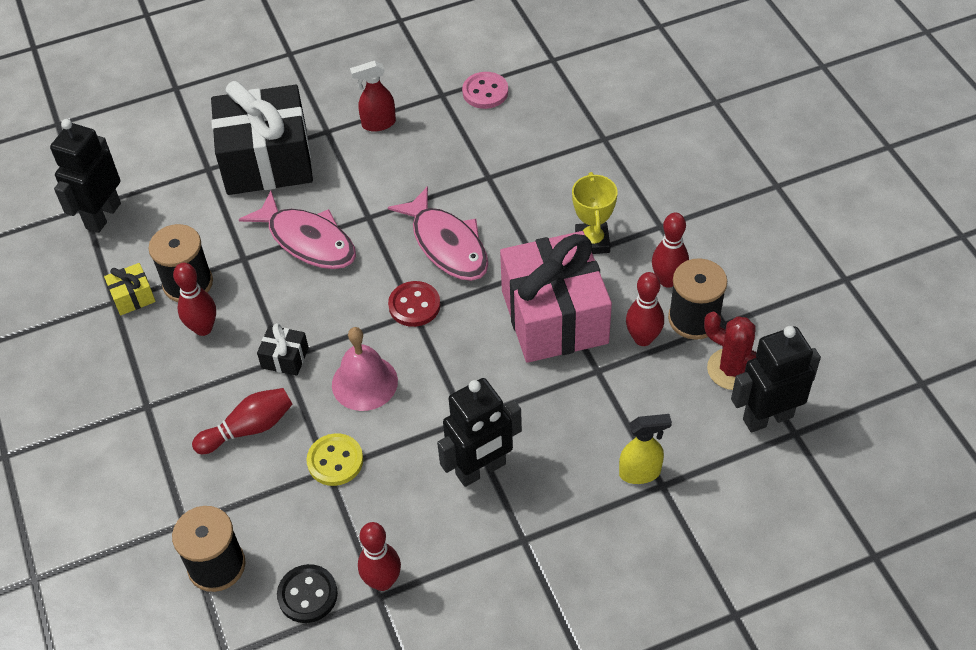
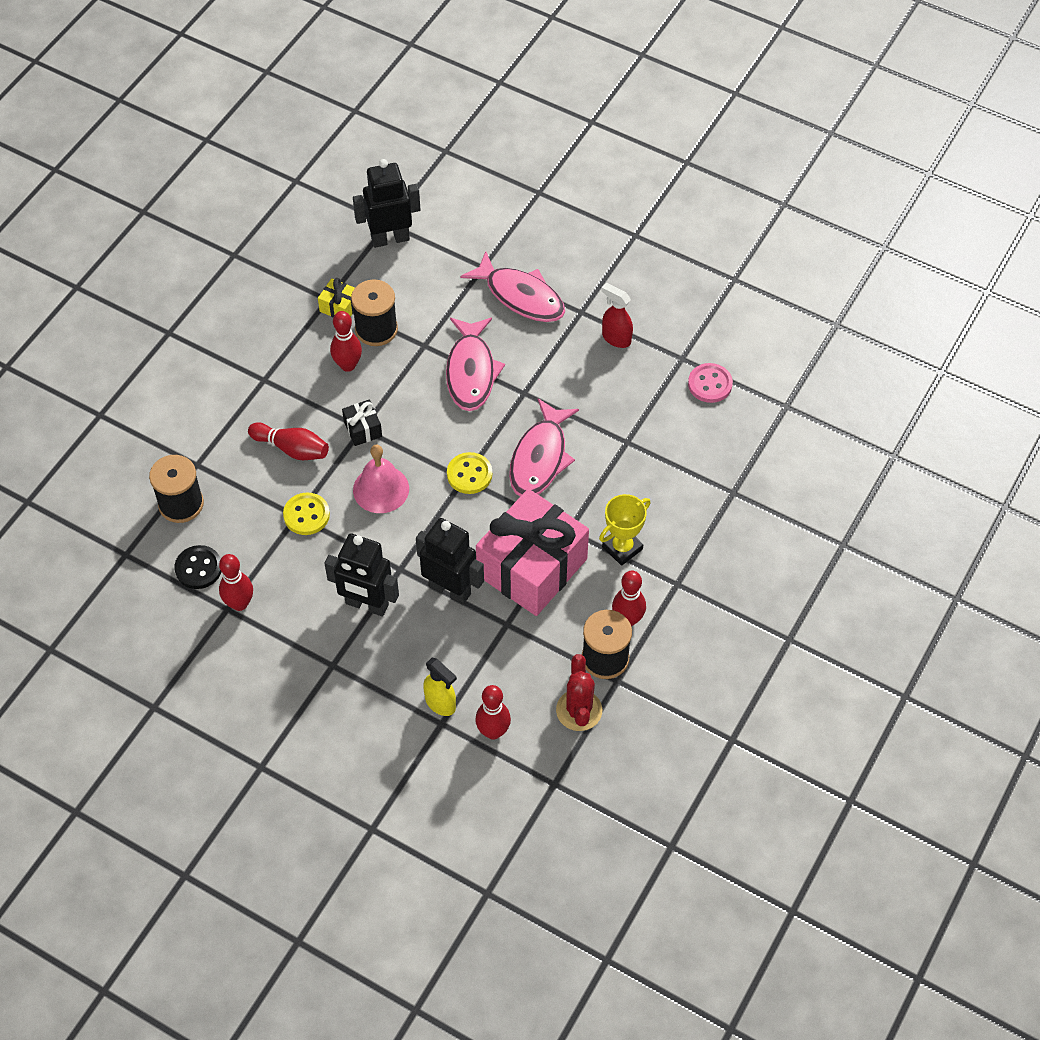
camera: 50 degrees right, 5 degrees up
(267, 161) = (520, 296): black gift -> pink fish
(414, 305) = (469, 474): red button -> yellow button
(643, 338) = (559, 635): red bowling pin -> red bowling pin (493, 731)
(767, 417) = (553, 758): black robot -> black robot (450, 589)

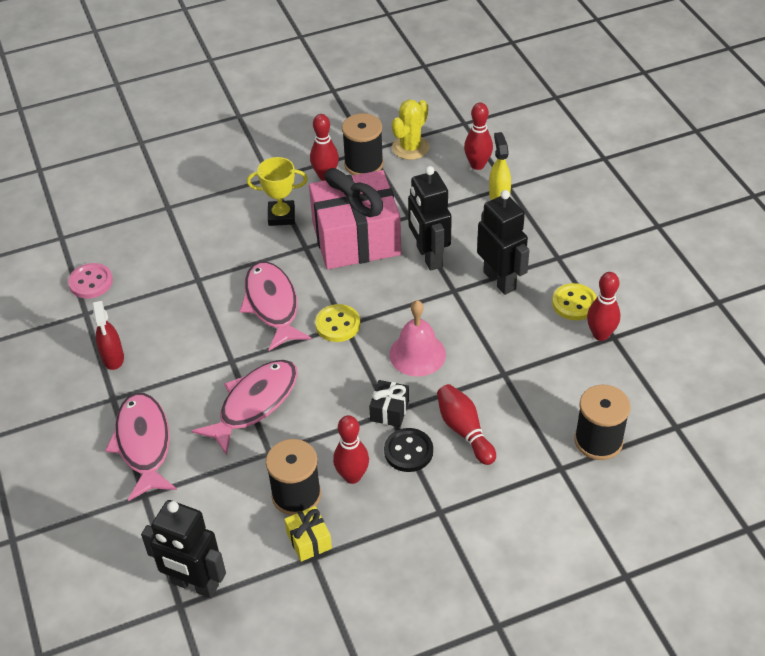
camera: 140 degrees left, 10 degrees down
(198, 568) = (617, 379): black button -> black button (408, 451)
(306, 515) = (495, 369): yellow button -> yellow button (574, 303)
(540, 458) = (272, 305): pink fish -> pink fish turned 75 degrees counterclockwise
(579, 710) = (410, 148): red cactus -> yellow cactus

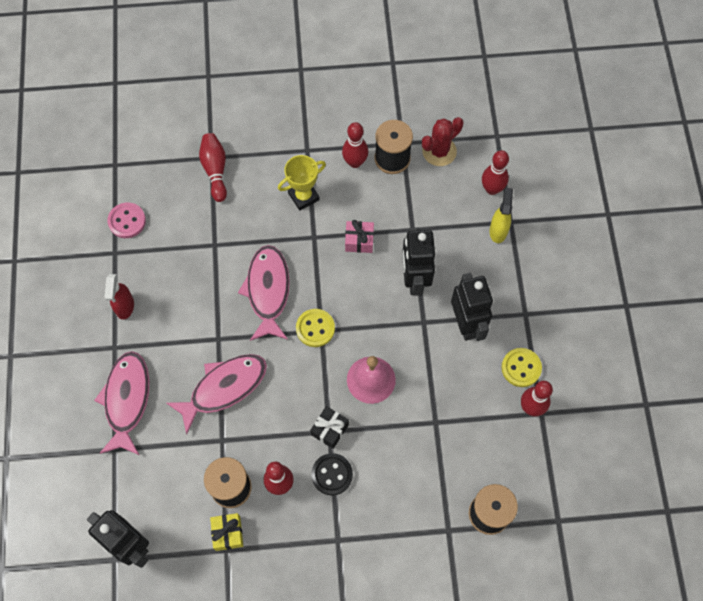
camera: 15 degrees right, 20 degrees up
(281, 216) = (303, 196): yellow trophy -> yellow trophy turned 45 degrees counterclockwise
(356, 239) = (359, 241): pink gift -> pink gift, size x0.40
(410, 148) = (439, 151): yellow cactus -> red cactus
(464, 430) = (383, 468): red bowling pin -> red bowling pin (215, 170)

